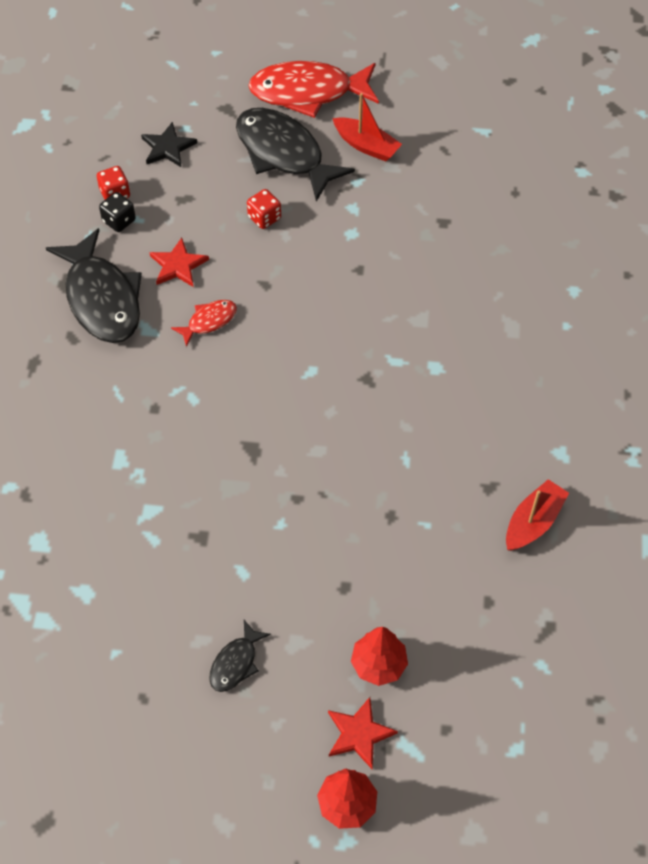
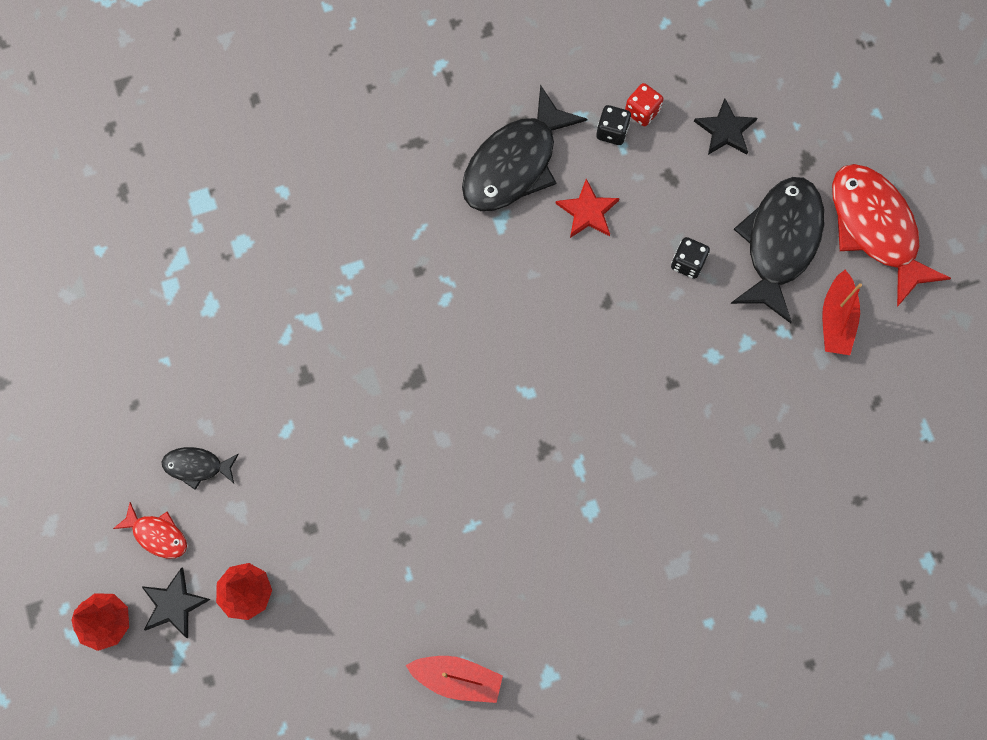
camera: 65 degrees right, 15 degrees up
(209, 321) = (537, 271): red fish -> red fish (157, 534)
(264, 218) = (687, 263): red dice -> black dice
(359, 734) = (174, 604): red star -> black star

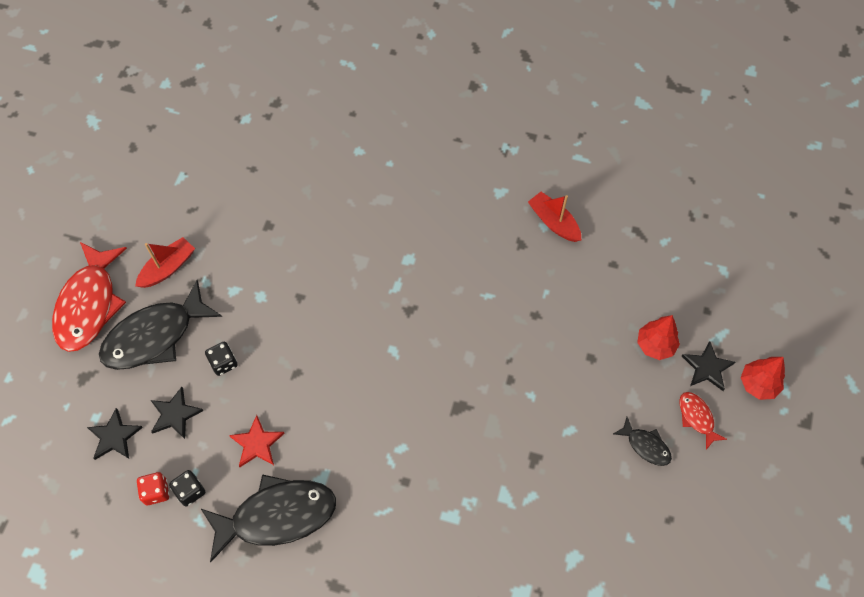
camera: 145 degrees left, 10 degrees down
(689, 185) = (175, 414): none -> black star

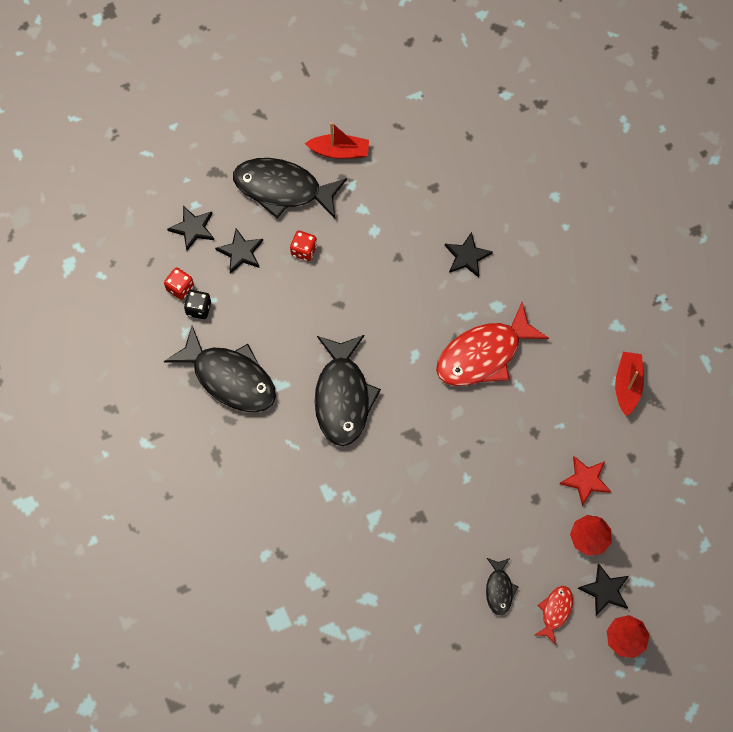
camera: 50 degrees right, 5 degrees up
(89, 305) = (267, 127): red fish -> red fish (484, 355)
(223, 363) = (304, 250): black dice -> red dice
(257, 443) = (267, 322): red star -> red star (585, 480)
(348, 247) = (467, 256): none -> black star
(379, 435) = (343, 397): none -> black fish

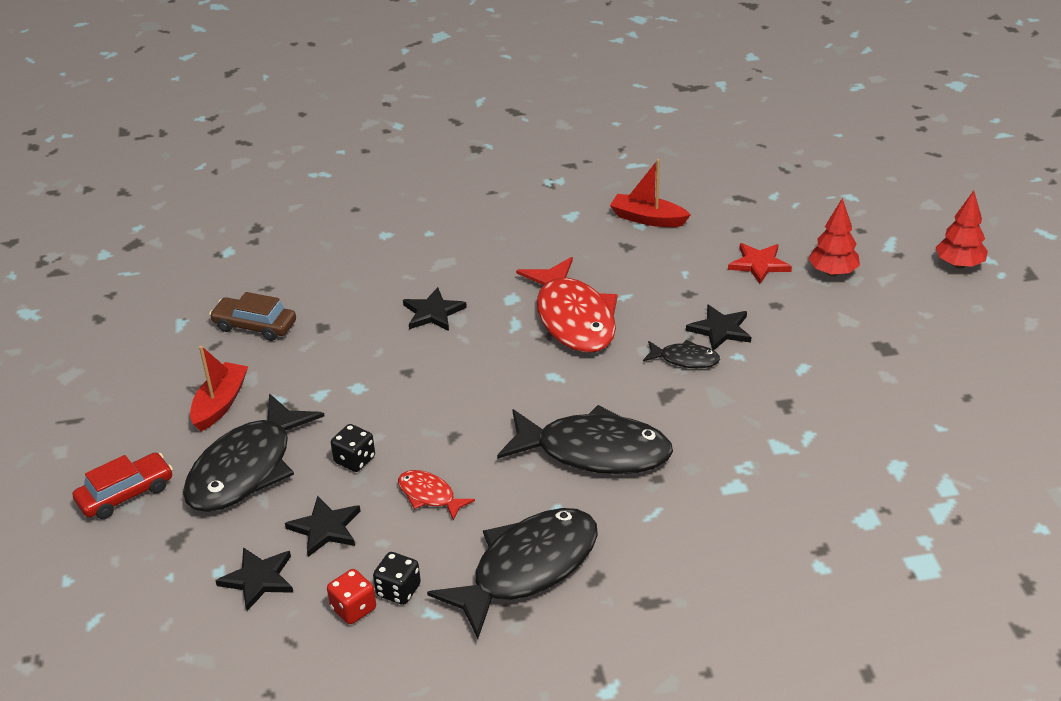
camera: 75 degrees left, 30 degrees down
(247, 129) = (126, 494): none -> red car
(304, 250) = (355, 460): red dice -> black dice
(424, 144) = (255, 326): none -> brown car
(499, 589) = (891, 350): black fish -> black fish (685, 359)
(555, 611) = (923, 310): red fish -> red fish (429, 495)
(605, 590) = (899, 270): black star -> black star (720, 330)

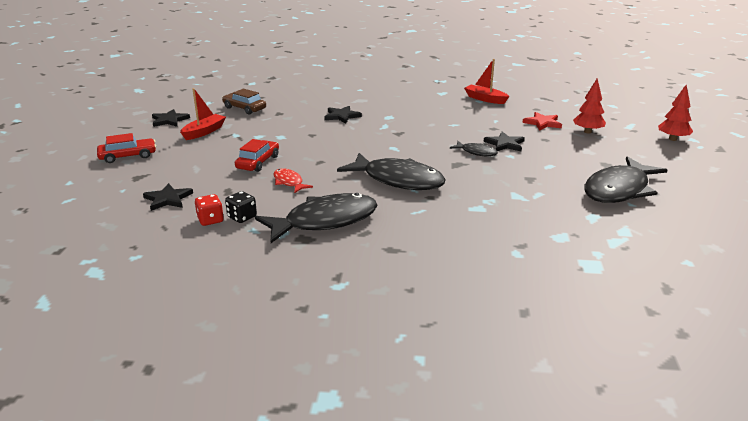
camera: 15 degrees right, 10 degrees down
(246, 468) = (198, 157): black fish -> black fish (619, 190)
(325, 528) = (221, 185): black star -> black star (169, 120)
(355, 460) = (258, 162): black dice -> red car
(573, 318) = (419, 128): red fish -> none

